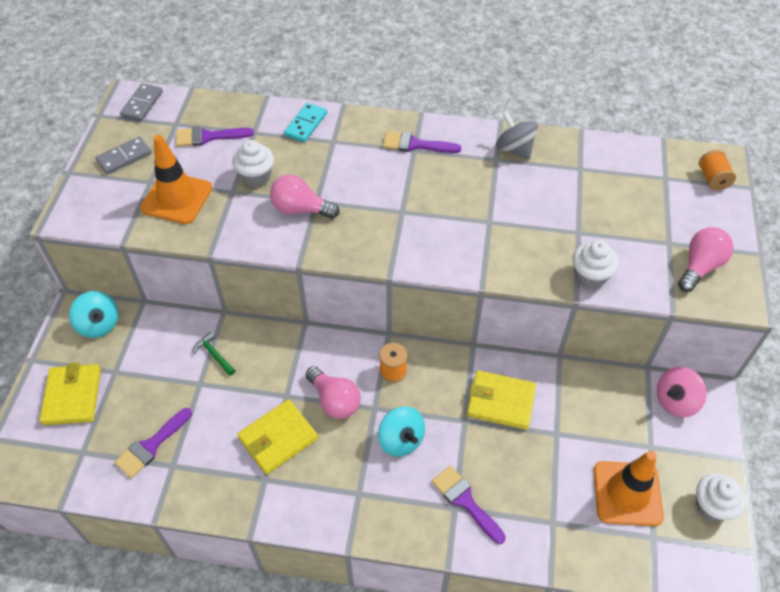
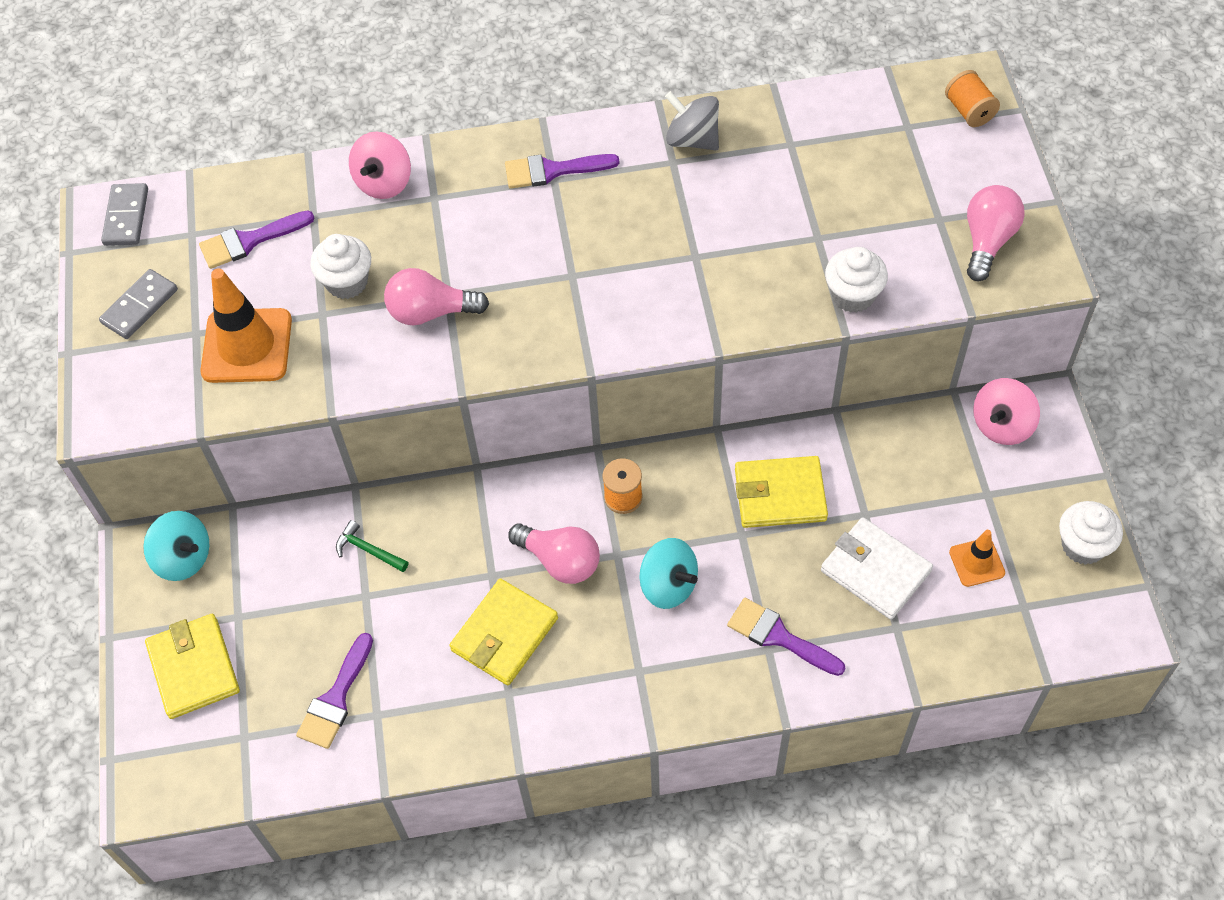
camera: 15 degrees left, 5 degrees up
(305, 124) = (384, 182): turquoise domino -> pink spinning top
(550, 476) = (875, 571): none -> white wallet
(627, 493) = (976, 562): orange traffic cone -> orange traffic cone, size x0.54

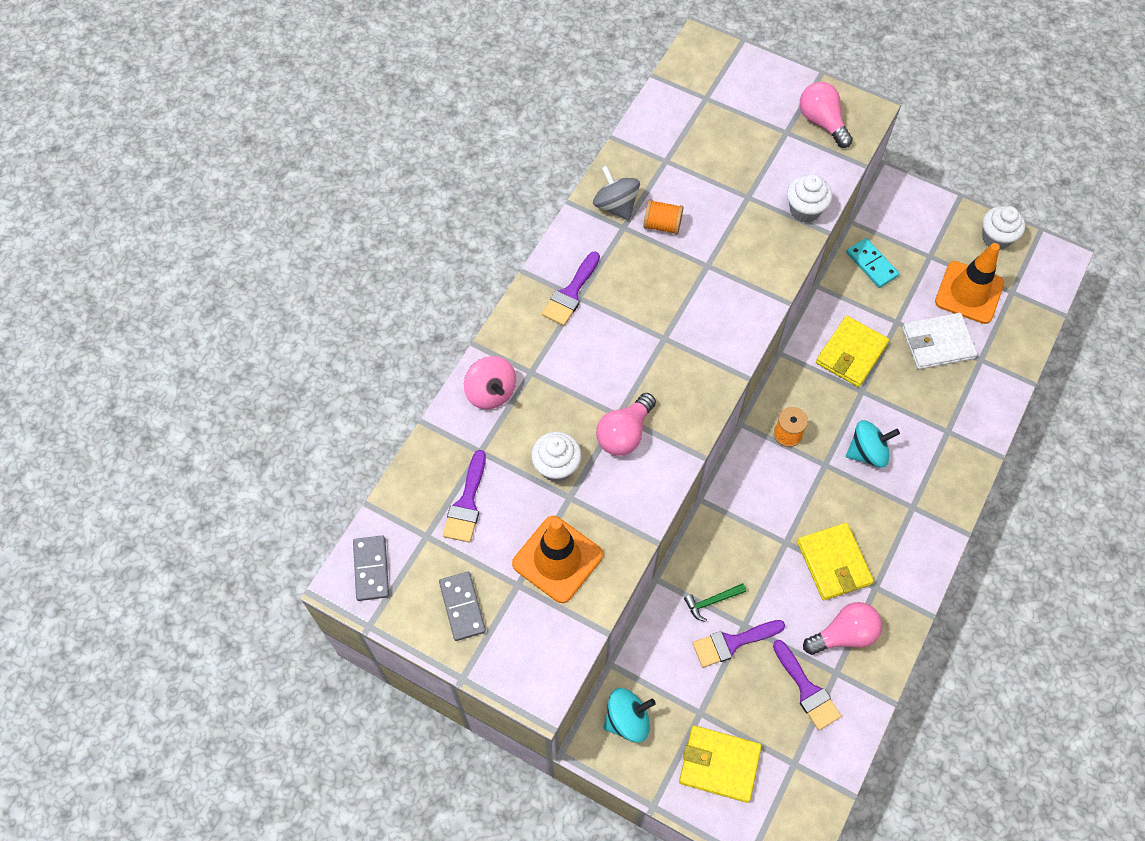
camera: 55 degrees left, 5 degrees up
(126, 217) = (371, 569): grey domino -> grey domino turned 45 degrees clockwise
(560, 561) = (806, 498): pink light bulb -> pink light bulb (844, 634)
(692, 139) = (615, 205): grey spinning top -> grey spinning top turned 75 degrees clockwise
(778, 636) = (943, 420): purple brush -> purple brush (732, 643)
(917, 444) = (871, 264): none -> turquoise domino
(969, 111) = (722, 62): orange spool -> orange spool (662, 225)
(976, 562) = (969, 293): orange traffic cone -> orange traffic cone, size x1.86
(1002, 425) = (892, 216): pink spinning top -> none

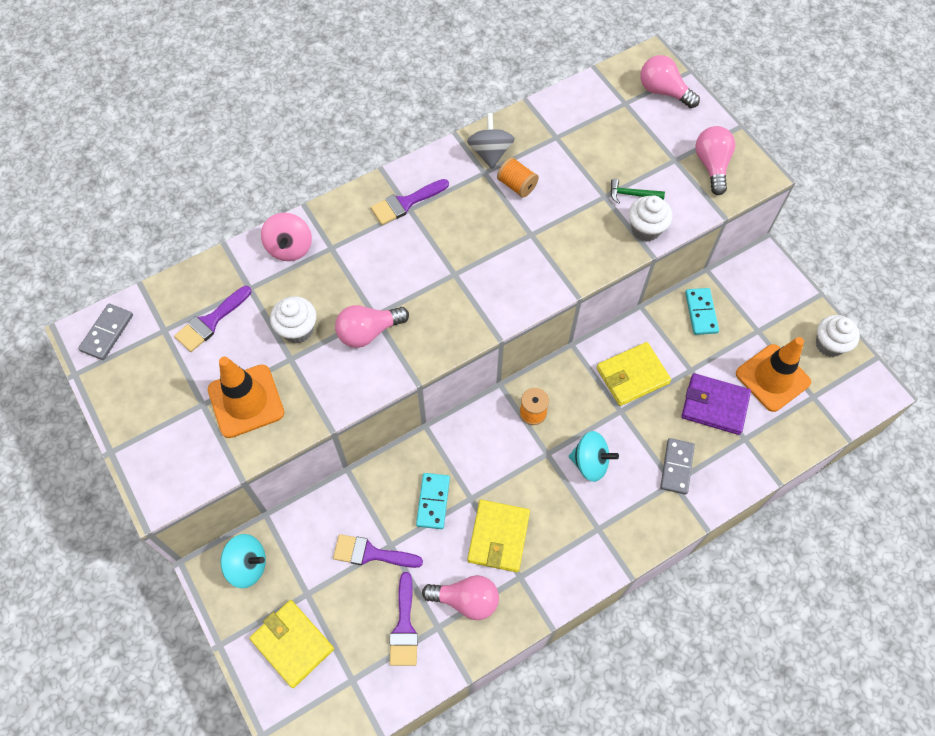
camera: 30 degrees right, 0 degrees up
(462, 607) = (150, 398): grey domino -> grey domino (677, 467)
(711, 601) = (377, 511): green hammer -> green hammer (631, 194)
(733, 71) = (663, 91): none -> pink light bulb
(755, 564) = (433, 501): none -> turquoise domino
(937, 343) = (714, 405): white wallet -> purple wallet

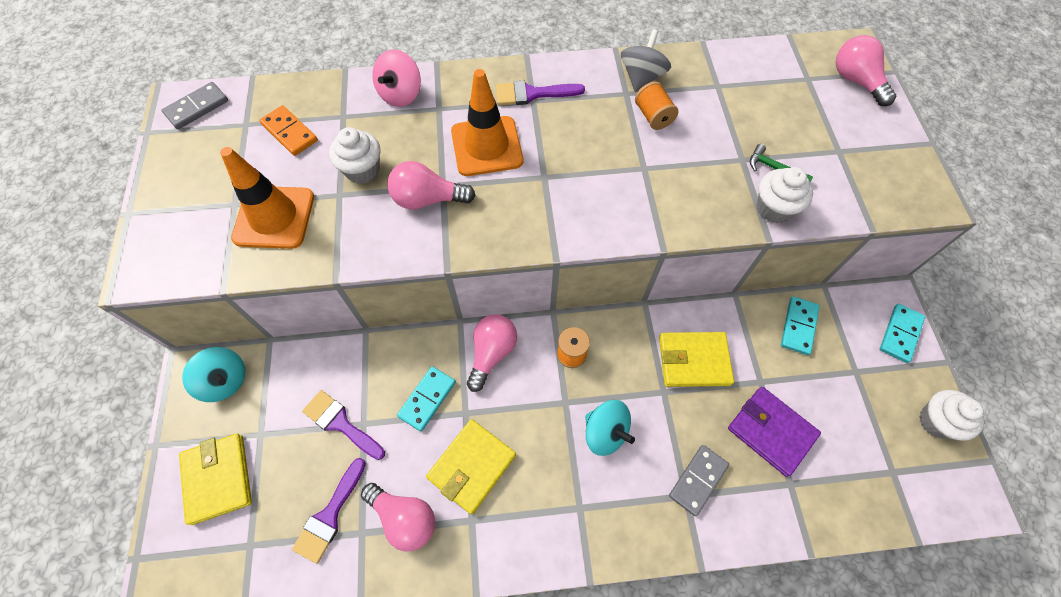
camera: 25 degrees right, 0 degrees up
(210, 322) = (290, 132): purple brush -> orange domino
(712, 166) = (880, 171): pink light bulb -> pink light bulb (492, 353)
(772, 378) = (852, 430): orange traffic cone -> orange traffic cone (487, 146)
(779, 286) = (900, 334): none -> turquoise domino

